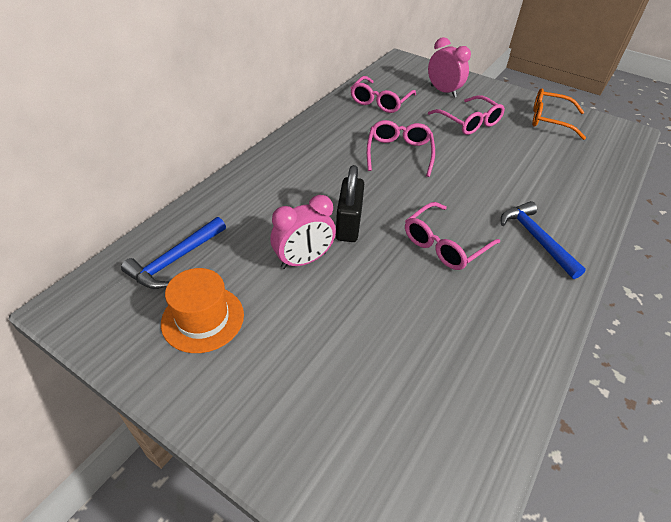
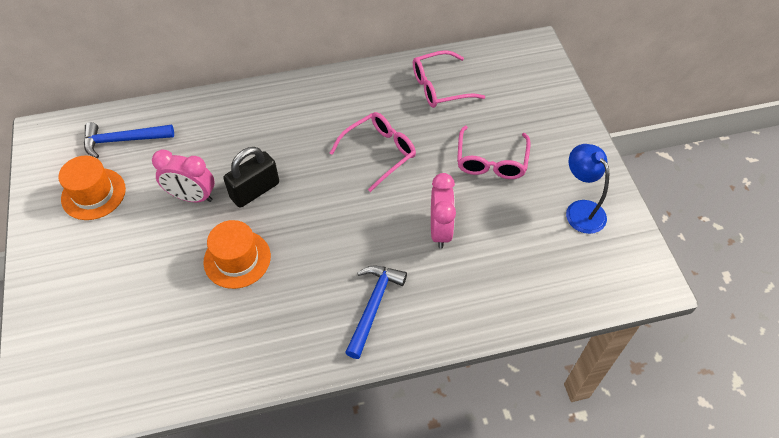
camera: 45 degrees right, 10 degrees up
(405, 277) = (237, 259): none -> orange hat
(443, 91) = (520, 110): pink clock -> pink clock (440, 230)
(443, 245) = (296, 256): pink glasses -> none
(548, 120) = (580, 210): orange glasses -> blue lamp

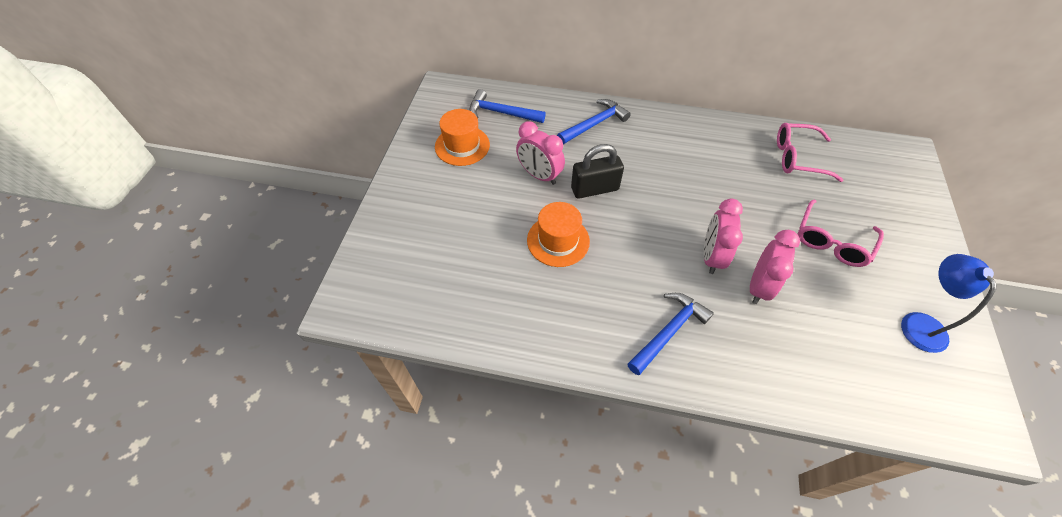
camera: 25 degrees right, 0 degrees up
(229, 119) = (594, 124): none -> blue hammer
(380, 152) = (721, 195): pink glasses -> none
(389, 218) = (711, 256): none -> pink clock

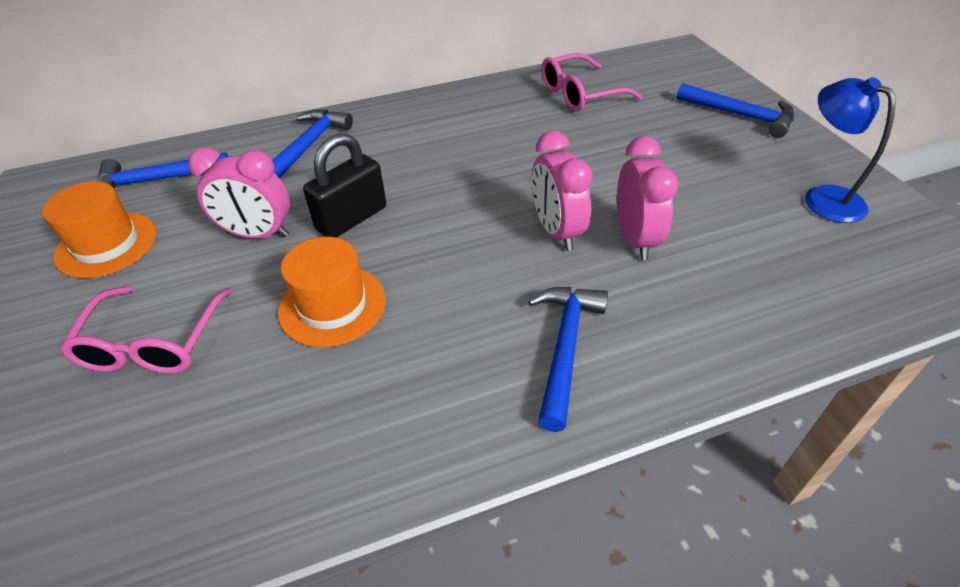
camera: 30 degrees left, 10 degrees down
(831, 242) = (676, 158): pink glasses -> pink glasses (152, 345)
(910, 229) = (740, 115): none -> blue hammer

